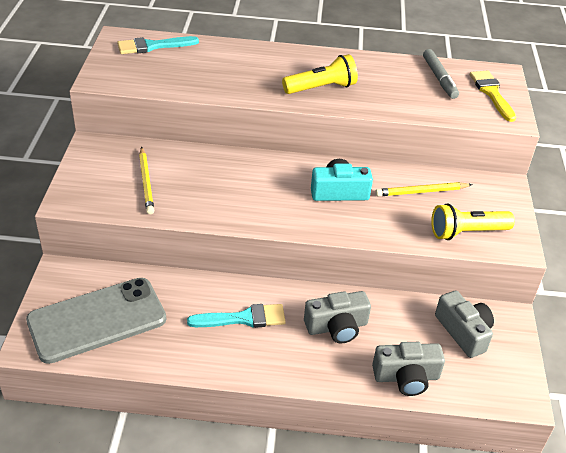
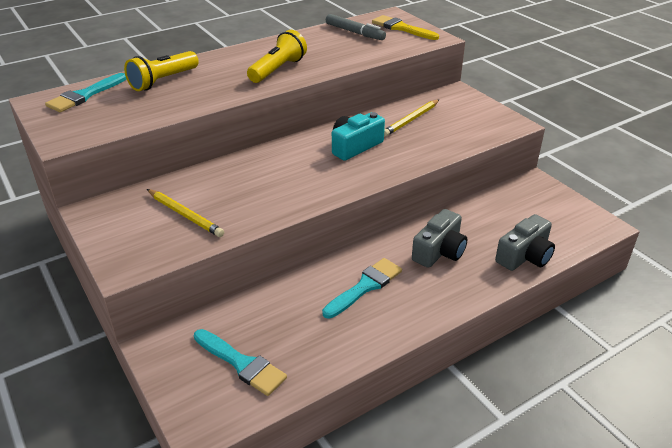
camera: 35 degrees left, 5 degrees down
(97, 320) = (242, 364): grey phone -> turquoise brush
(463, 332) = (521, 206): grey camera -> none
(467, 232) = (473, 130): yellow flashlight -> yellow flashlight (163, 81)

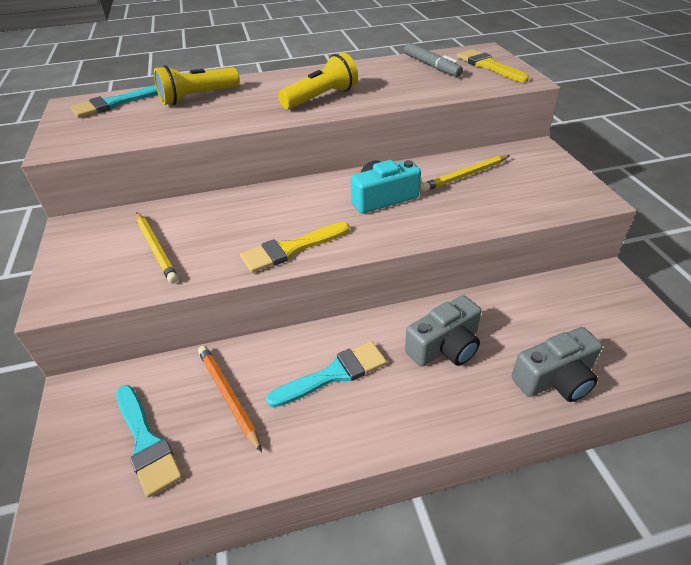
camera: 20 degrees right, 5 degrees up
(289, 319) = (228, 396): none -> orange pencil
(302, 196) = (291, 249): none -> yellow brush

